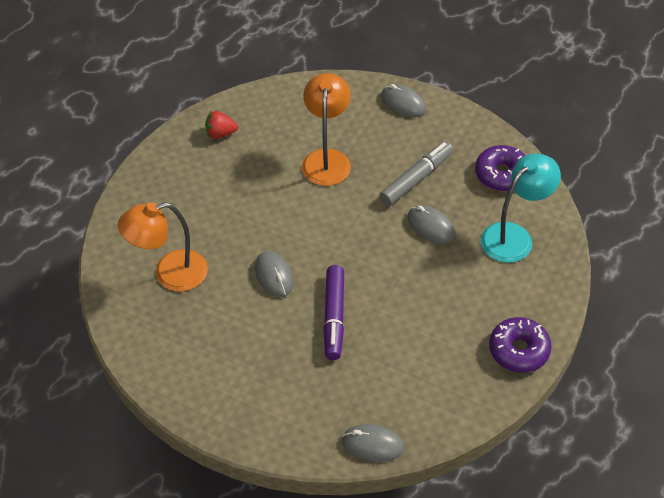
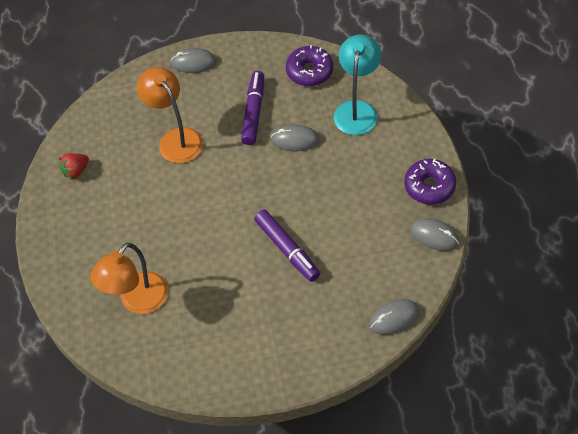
camera: 35 degrees left, 5 degrees up
(274, 275) = (217, 249): grey mouse -> grey mouse (434, 236)
(416, 178) = (253, 112): grey marker -> purple marker

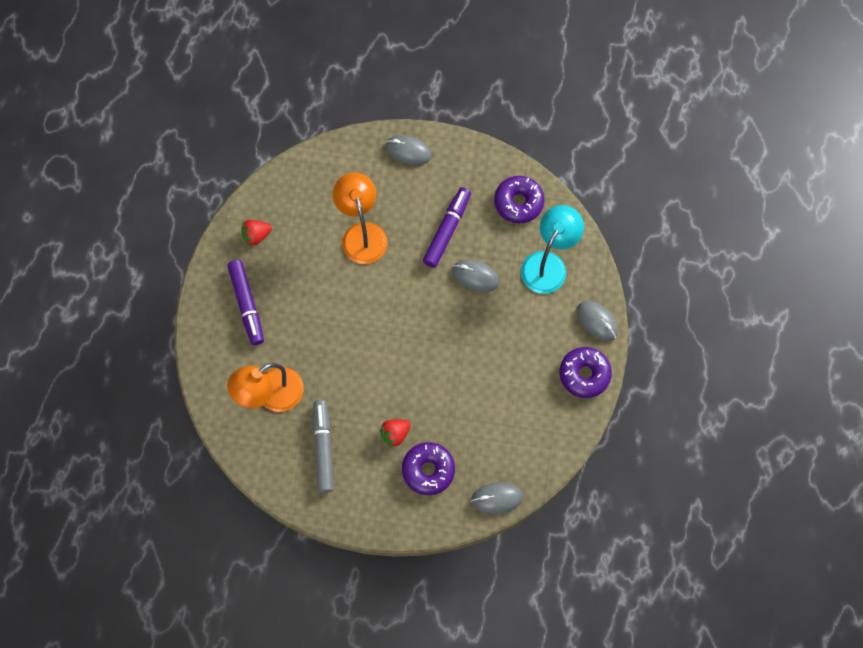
camera: 15 degrees right, 15 degrees up
(206, 331) = (323, 448): none -> grey marker
(272, 294) = (395, 434): none -> red strawberry
(287, 249) = (425, 392): purple marker -> purple marker (247, 304)
(317, 315) = (428, 470): none -> purple donut
(434, 236) = (567, 428): grey mouse -> grey mouse (597, 321)

